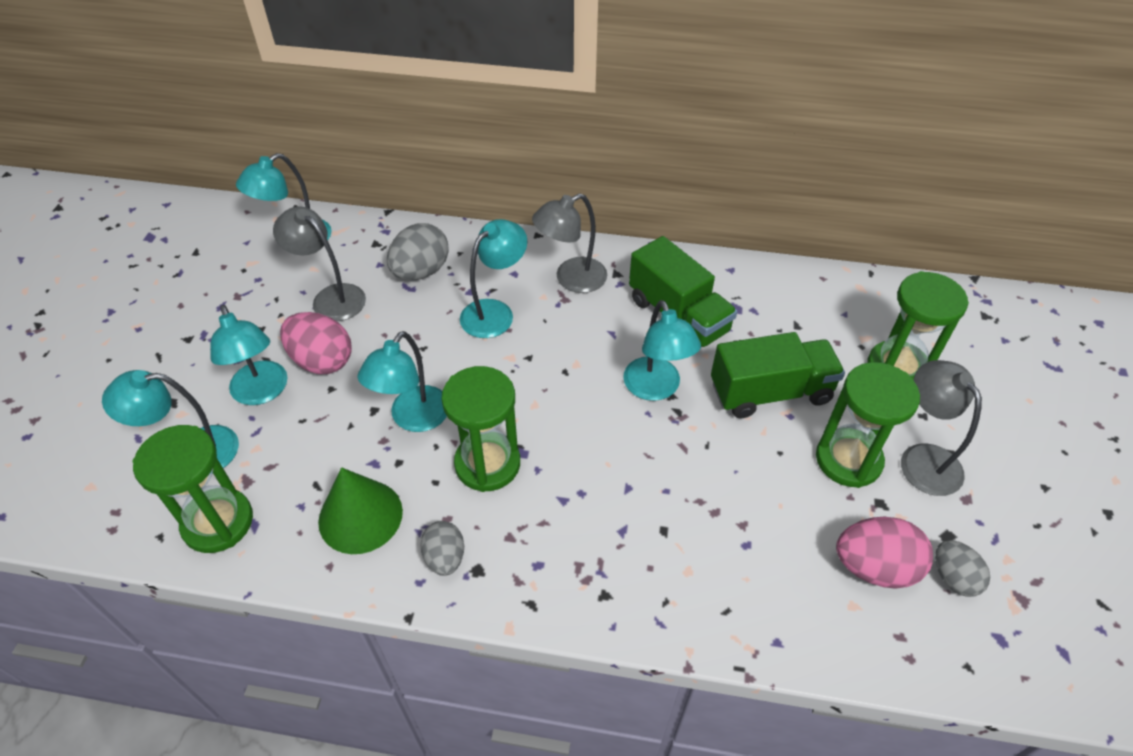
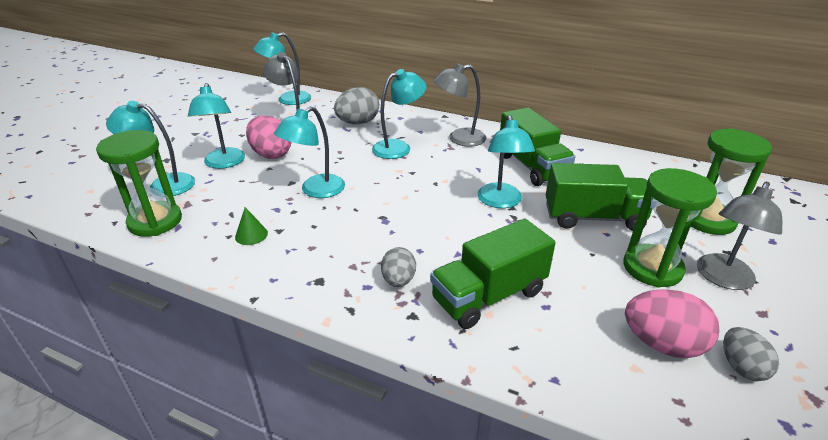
camera: 15 degrees right, 15 degrees down
(360, 516) = (251, 235): green cone -> green cone, size x0.50
(445, 558) = (298, 269): grey egg -> grey egg (398, 280)
(487, 464) = (356, 222): green hourglass -> none
(681, 545) = (489, 296): none -> green truck
(922, 458) = (722, 279): grey lamp -> grey lamp turned 135 degrees counterclockwise

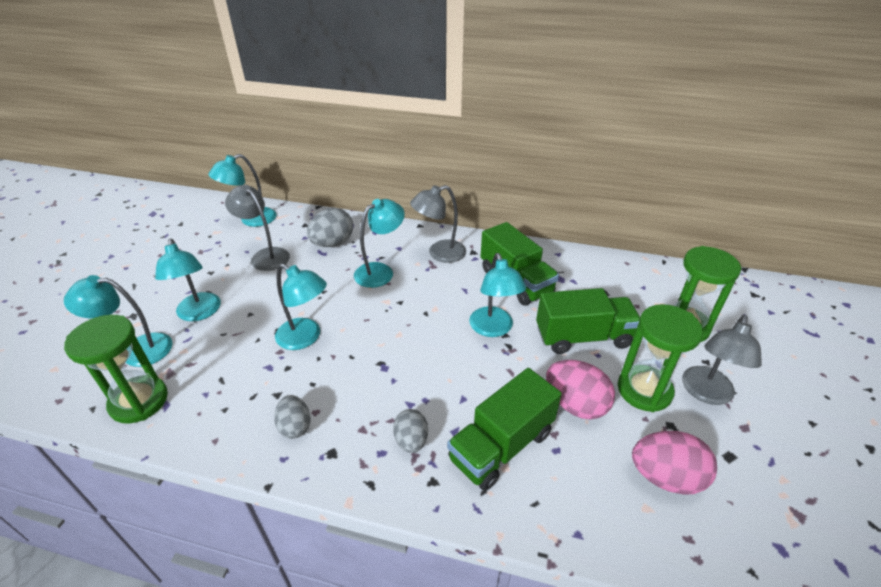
camera: 10 degrees left, 5 degrees up
(251, 235) = (249, 404): green cone -> none
(271, 154) = (248, 295): pink egg -> pink egg (575, 404)
(316, 190) = (305, 338): turquoise lamp -> turquoise lamp turned 90 degrees counterclockwise
(741, 367) = (735, 491): grey egg -> grey egg (295, 426)

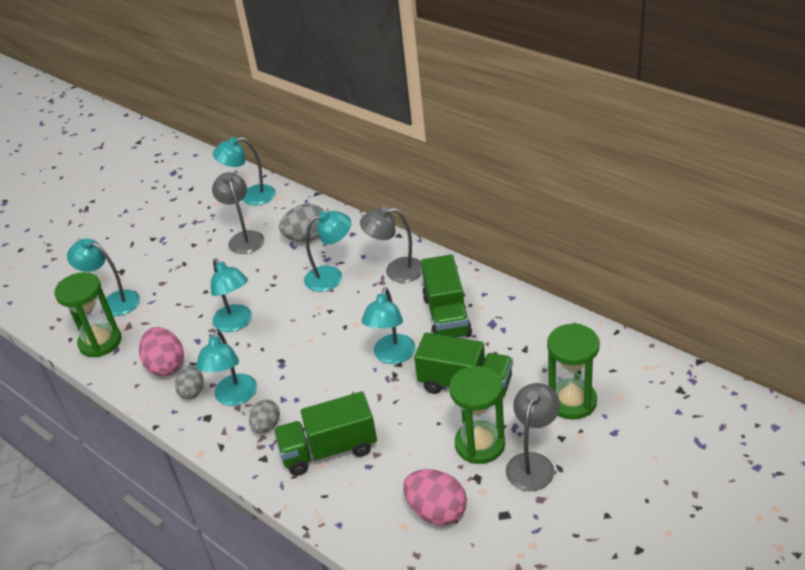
camera: 30 degrees right, 0 degrees up
(199, 313) = (168, 281): turquoise lamp -> turquoise lamp (234, 397)
(575, 404) = (411, 438): pink egg -> pink egg (166, 366)
(706, 393) = (533, 463): grey lamp -> grey lamp turned 150 degrees clockwise

